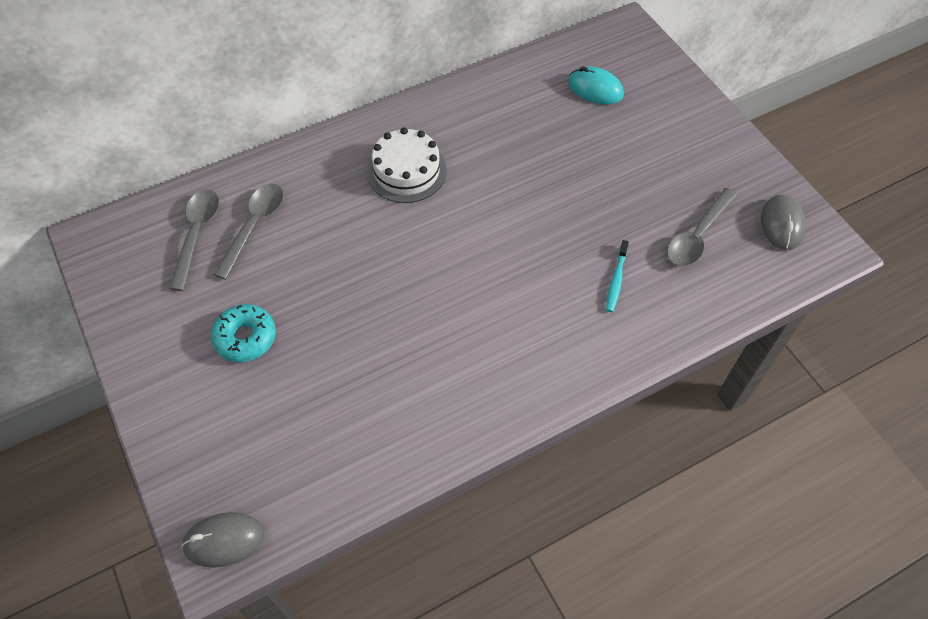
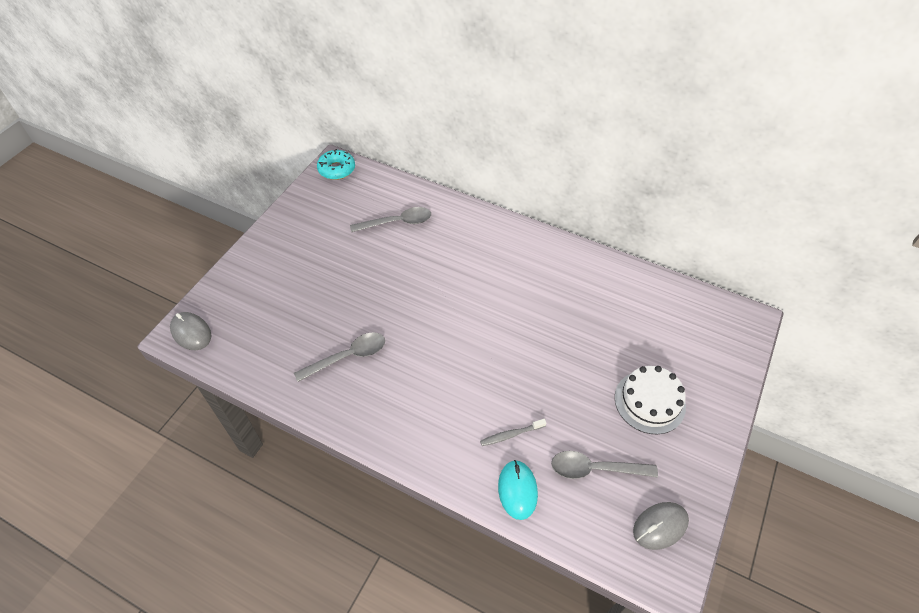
camera: 55 degrees right, 5 degrees down
(197, 234) = (372, 202): grey spoon -> grey spoon (348, 357)
(245, 338) = (320, 264): turquoise donut -> turquoise donut (337, 169)
(406, 171) = (499, 267): white cake -> white cake (649, 401)
(595, 88) = (669, 331): turquoise mouse -> turquoise mouse (517, 490)
(616, 280) = (511, 435): turquoise toothbrush -> grey toothbrush

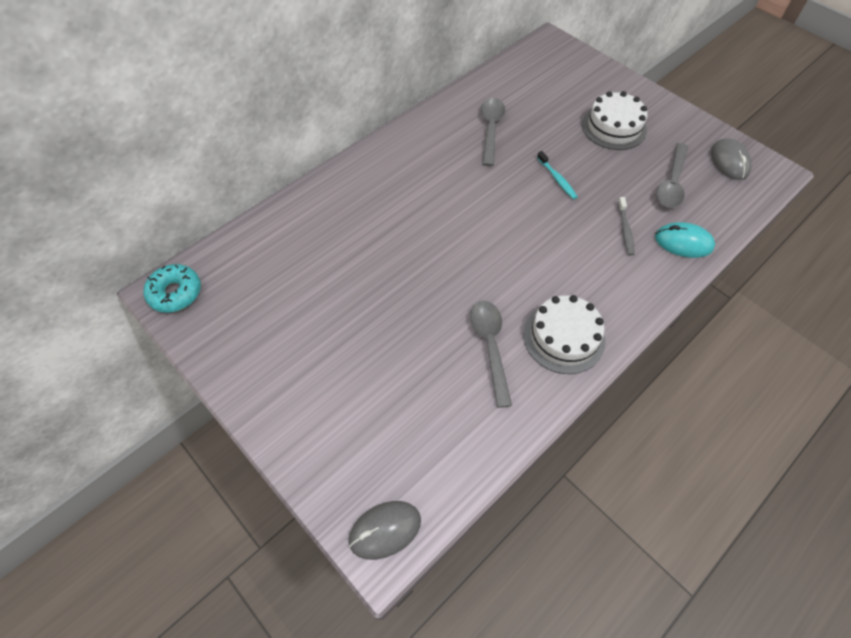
camera: 70 degrees left, 5 degrees up
(372, 406) = (564, 337): none -> white cake
(397, 222) = (308, 251): grey spoon -> grey spoon (490, 129)
(549, 366) = (557, 179): none -> turquoise toothbrush

